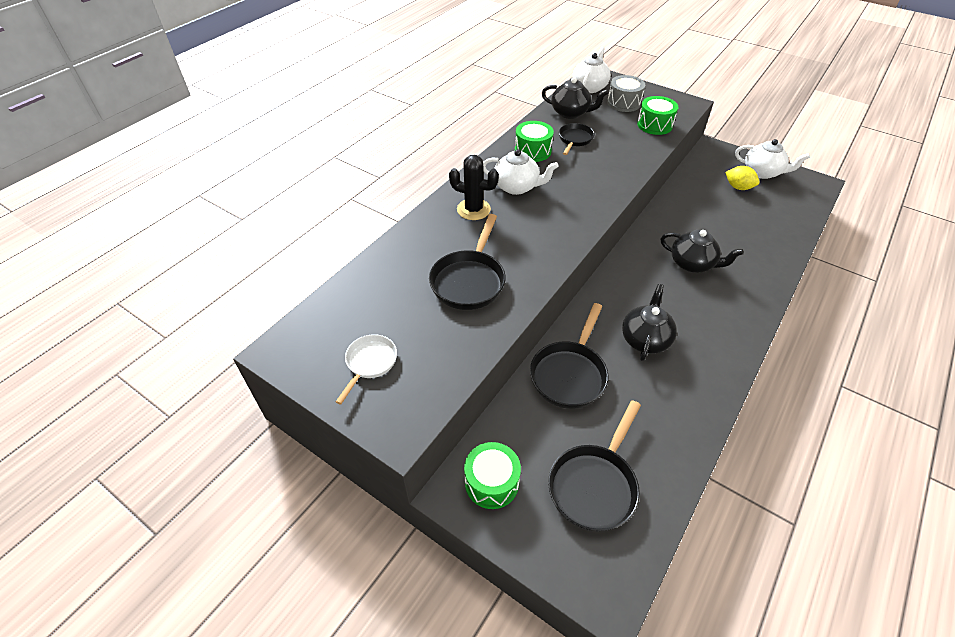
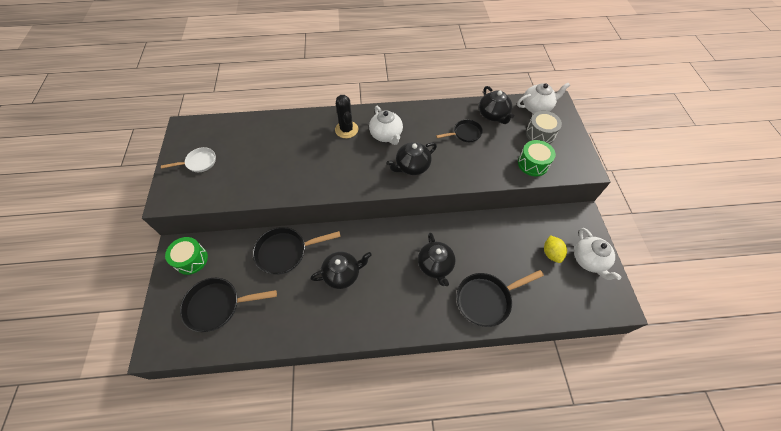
camera: 50 degrees right, 10 degrees up
(469, 281) = (286, 163): black pan -> black pan (486, 299)
(532, 151) = (430, 121): green drum -> none
(580, 192) = (412, 166): none -> black teapot

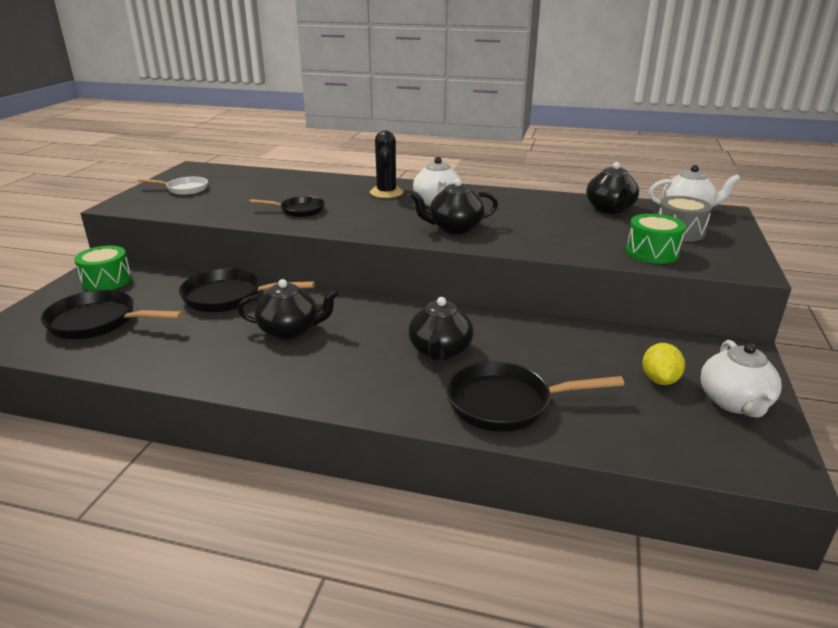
camera: 20 degrees right, 30 degrees down
(465, 133) = (555, 216): black pan -> black pan (299, 210)

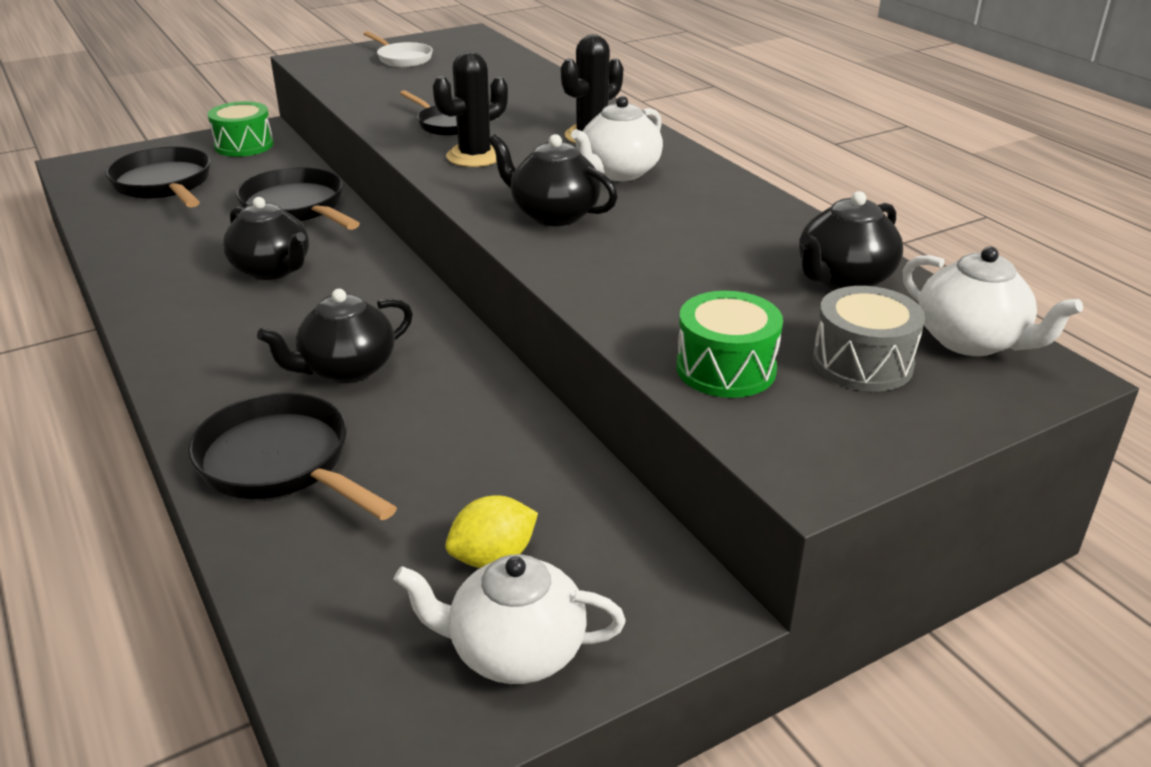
camera: 45 degrees right, 5 degrees up
(354, 219) = (475, 156): none -> black cactus
(734, 402) = (514, 651): white teapot -> white teapot turned 45 degrees clockwise

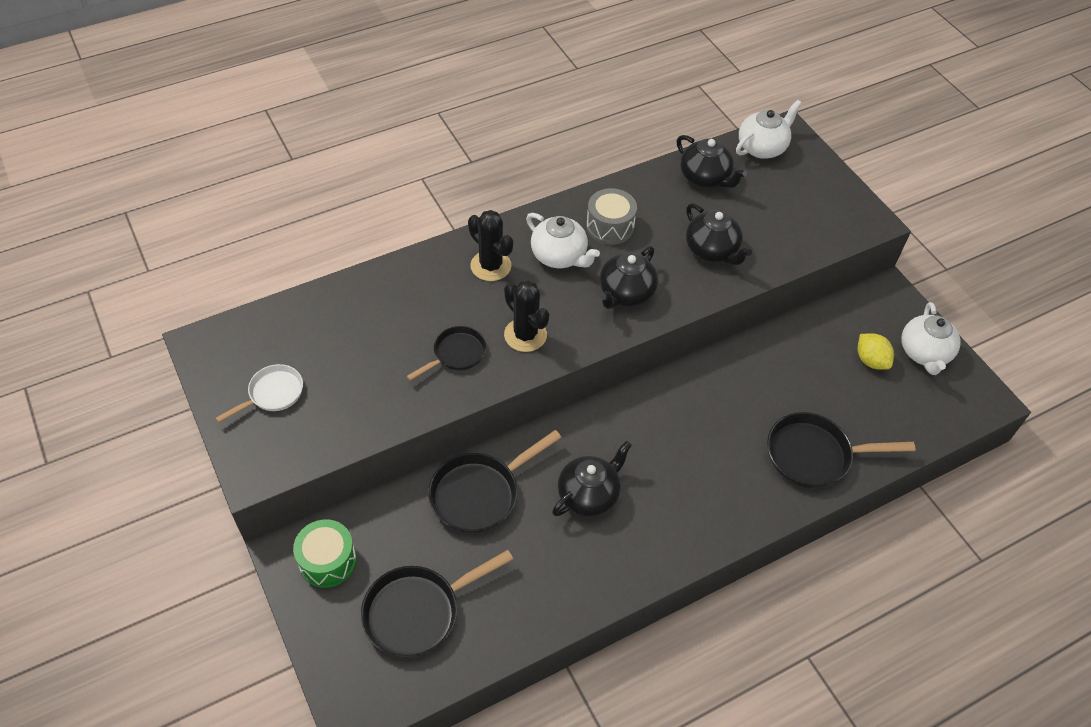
camera: 90 degrees left, 20 degrees up
(281, 463) = (814, 455): black pan -> black pan turned 45 degrees clockwise
(346, 369) = (719, 434): black teapot -> black teapot (712, 250)
(725, 369) = (797, 236): green drum -> none
(862, 363) = (786, 188): grey drum -> grey drum (610, 226)

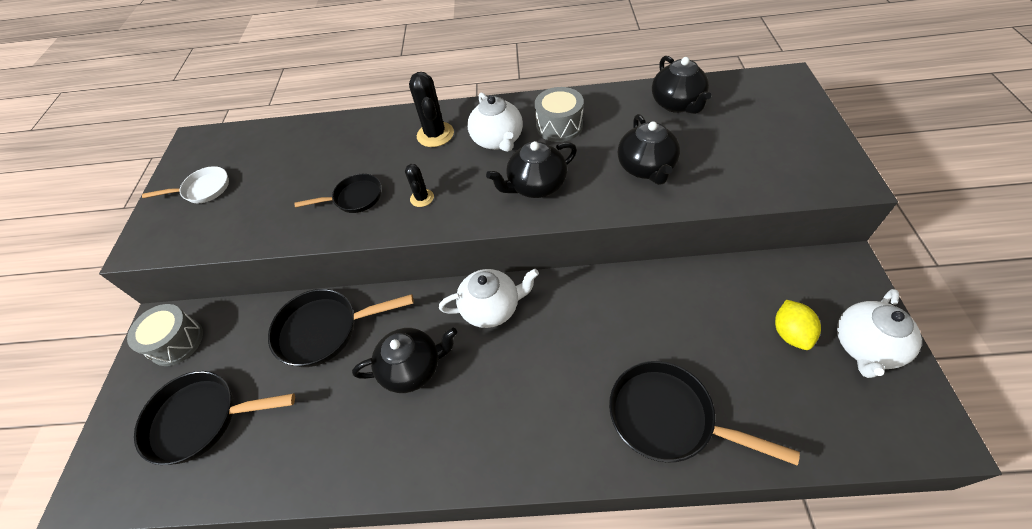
camera: 35 degrees right, 0 degrees up
(327, 561) = (177, 342): green drum -> grey drum
(525, 335) = (422, 198): black cactus -> black cactus, size x0.58
(762, 148) = (752, 89): white teapot -> white teapot (491, 308)

